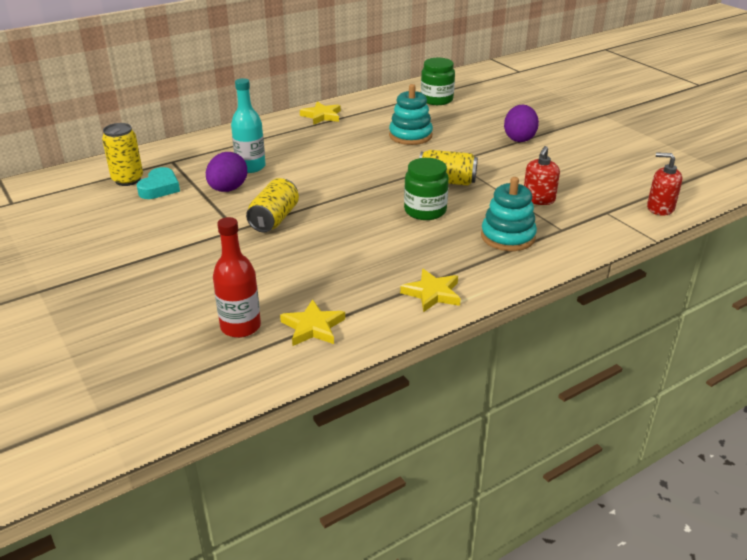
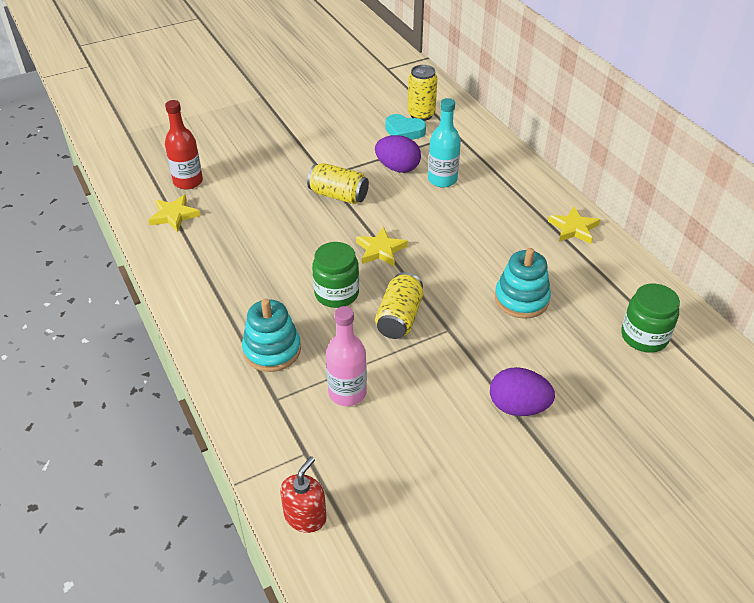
camera: 95 degrees right, 10 degrees up
(432, 293) = (193, 283): yellow star -> yellow star (380, 250)
(538, 199) = (347, 393): red soap dispenser -> pink bottle

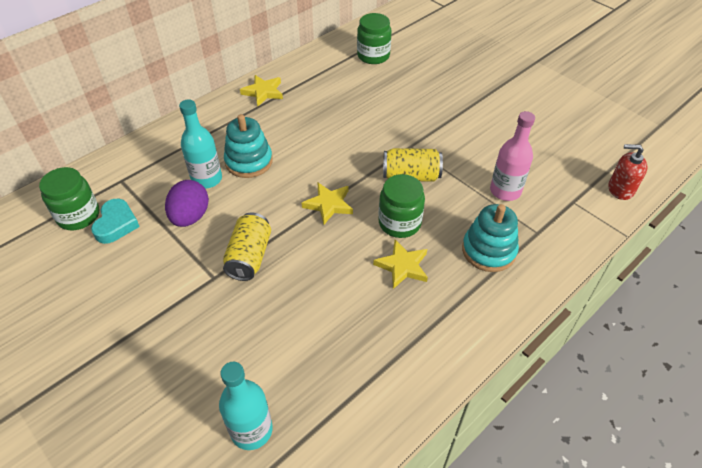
camera: 105 degrees left, 5 degrees up
(174, 215) = (327, 417): yellow star -> yellow star (402, 266)
(188, 181) = (251, 430): red bottle -> turquoise bottle
(421, 114) = (78, 216): yellow can -> green jar
(518, 407) = (466, 104): purple egg -> none
(521, 299) = (359, 112): turquoise stacking toy -> turquoise stacking toy (249, 161)

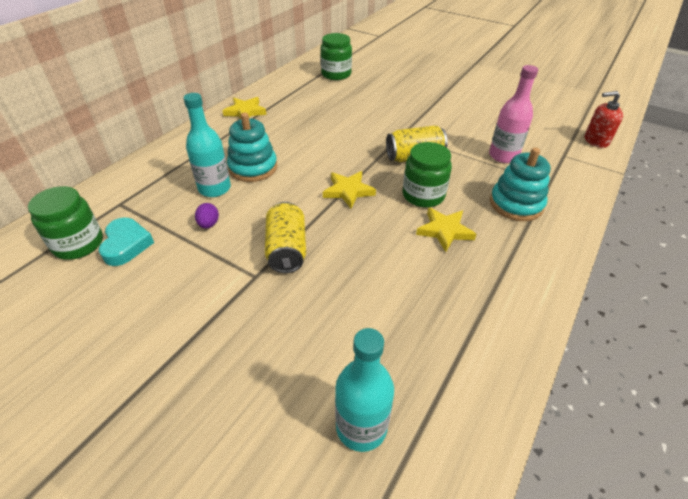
camera: 15 degrees left, 5 degrees down
(190, 217) = (209, 224): purple egg -> purple egg, size x0.52

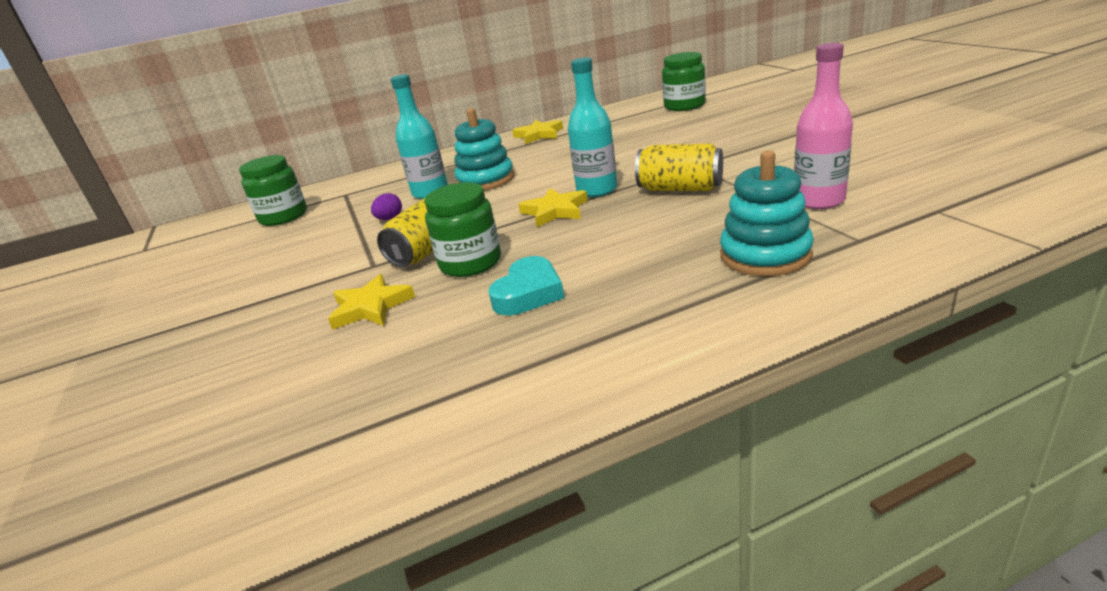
camera: 40 degrees right, 15 degrees down
(126, 245) = (312, 223): turquoise heart -> turquoise heart (528, 293)
(361, 427) = (294, 411): turquoise bottle -> turquoise bottle (597, 190)
(423, 195) = (640, 227): green jar -> green jar (470, 263)
(444, 231) = (620, 265): yellow star -> yellow star (370, 307)
(596, 140) = (1036, 198): red soap dispenser -> none

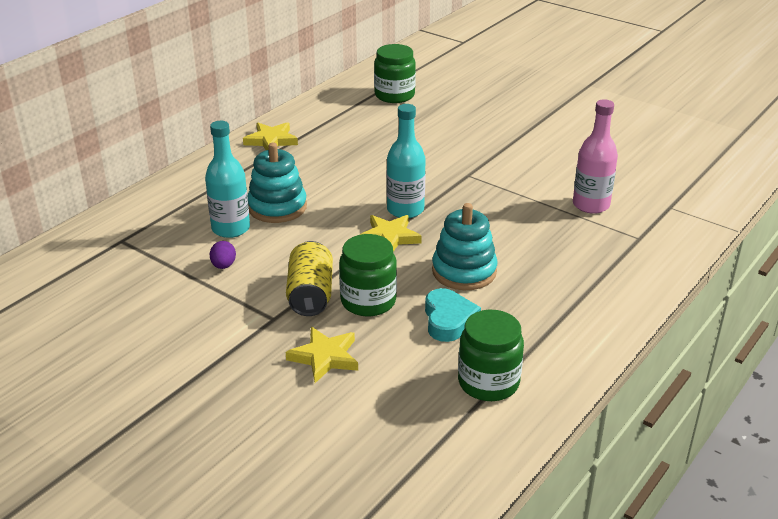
camera: 35 degrees left, 5 degrees up
(283, 217) = (79, 279): green jar -> green jar (488, 382)
(680, 189) = (478, 202): yellow can -> none
(765, 255) = (589, 259): turquoise stacking toy -> turquoise stacking toy (464, 271)

